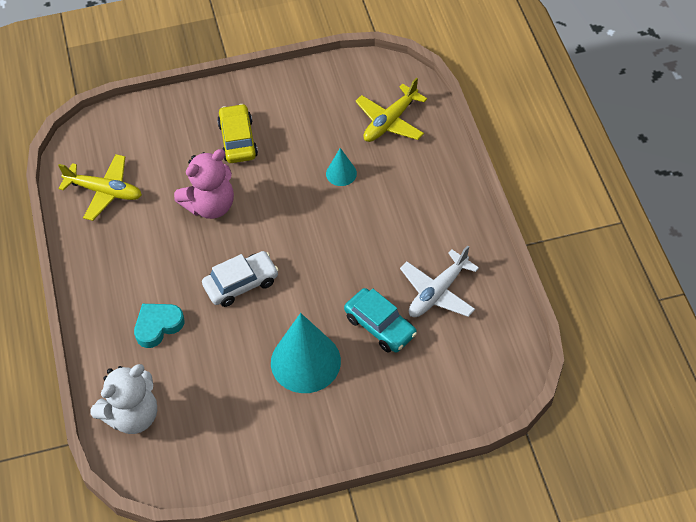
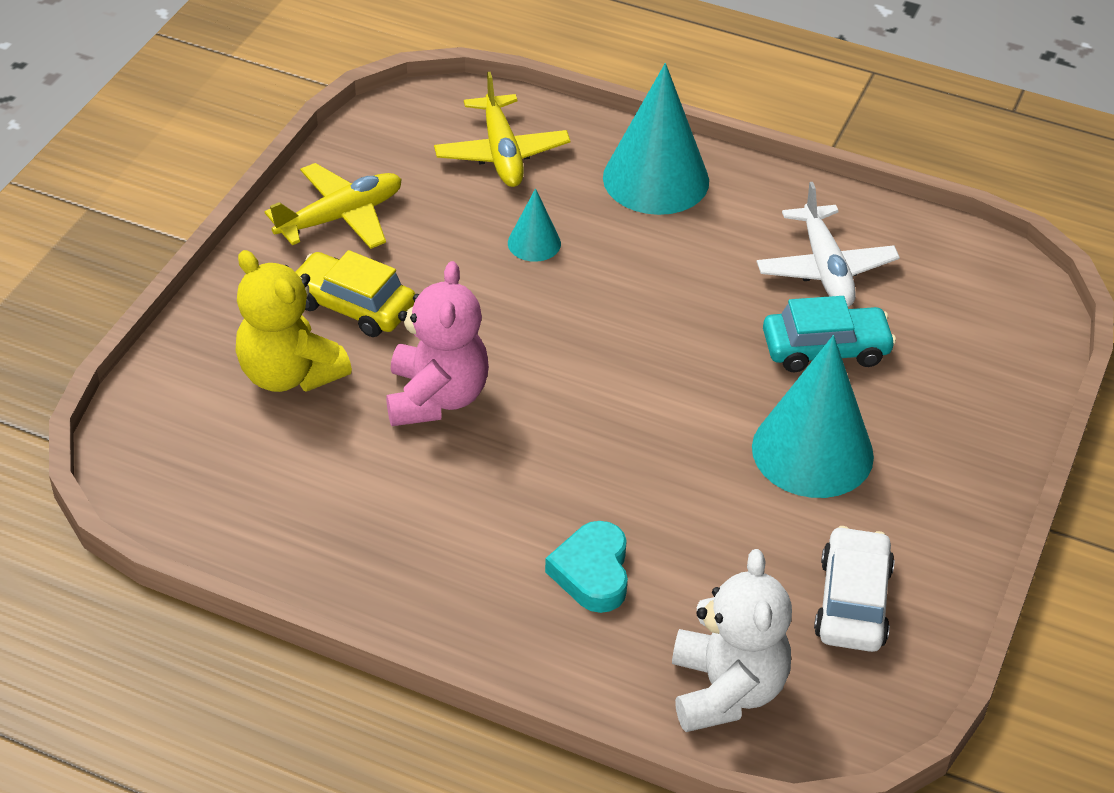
camera: 55 degrees left, 10 degrees down
(104, 191) = (271, 496): yellow plane -> yellow plane (341, 217)
(177, 148) = (289, 374): none -> yellow teddy bear
(241, 284) = (612, 442): white car -> white car (852, 602)
(433, 188) = (656, 179): none -> turquoise cone

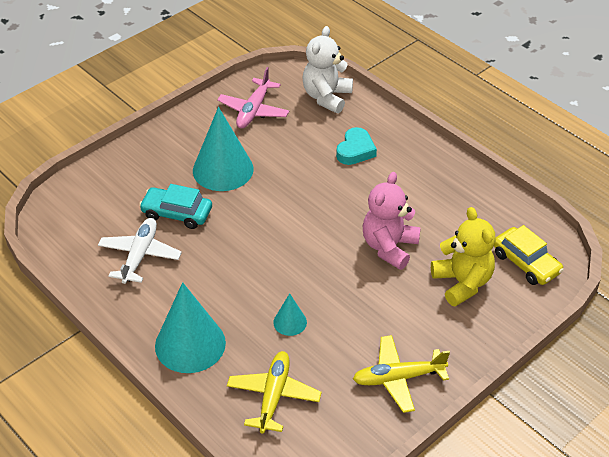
camera: 155 degrees left, 0 degrees up
(353, 306) = (413, 313): yellow car -> yellow car (526, 263)
(852, 602) = (253, 110): white car -> pink plane

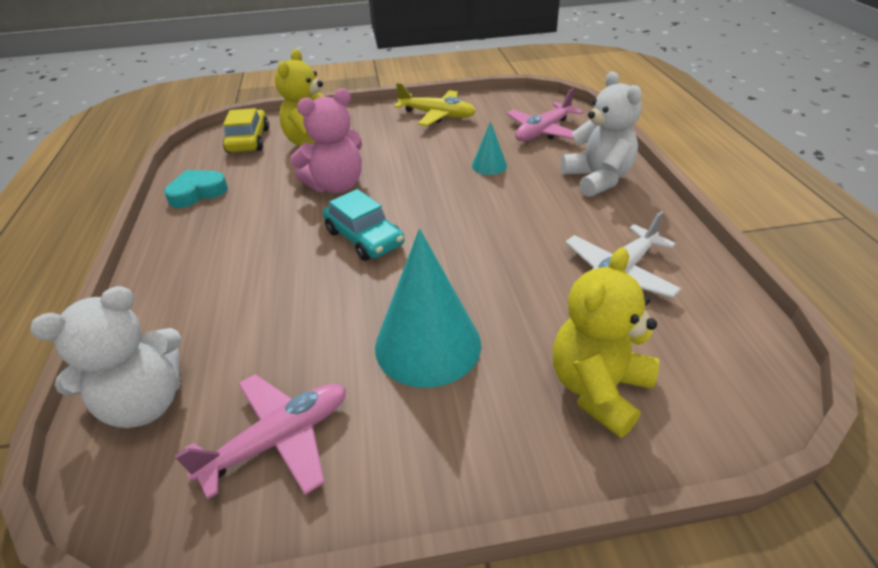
camera: 145 degrees left, 5 degrees down
(126, 184) = (598, 389): none -> yellow teddy bear
(177, 213) = (539, 307): turquoise car -> turquoise car (364, 238)
(190, 344) = (597, 179): turquoise cone -> white teddy bear
(273, 396) = (543, 131): yellow plane -> pink plane
(355, 150) = (232, 293): turquoise heart -> turquoise heart (197, 192)

